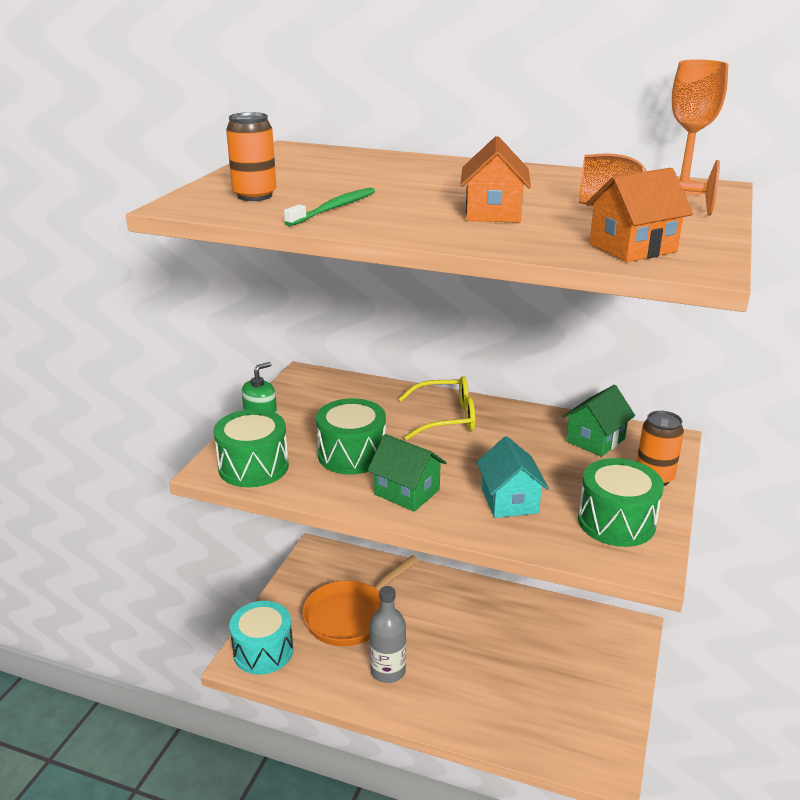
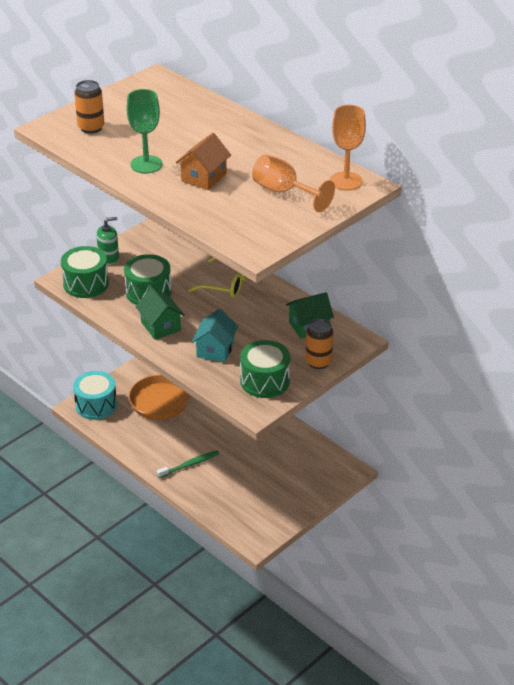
camera: 25 degrees right, 10 degrees up
(334, 208) = (122, 151): green toothbrush -> green toothbrush (190, 464)
(388, 671) = (164, 442): grey bottle -> none
(389, 214) = (146, 164): none -> green goblet
(632, 248) = (240, 227): orange house -> none

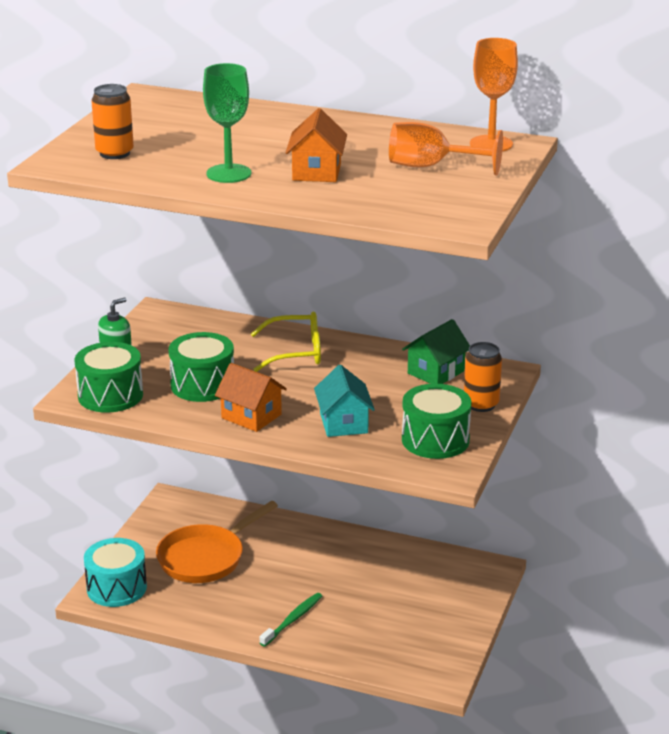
camera: 25 degrees left, 10 degrees down
(161, 326) = (251, 416): green house -> orange house

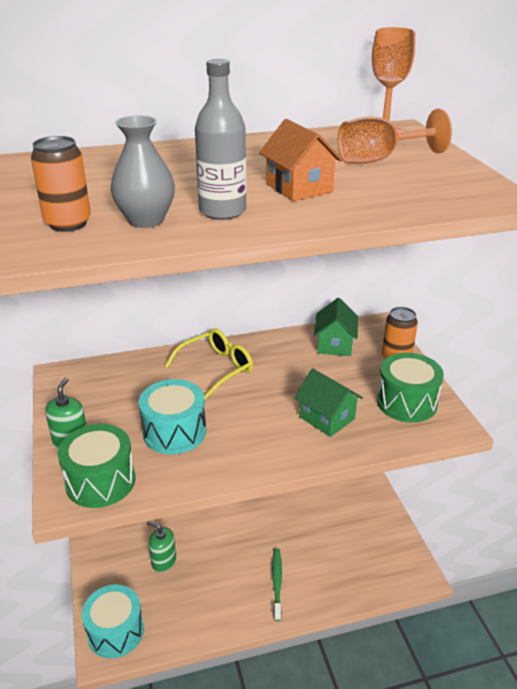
camera: 35 degrees left, 5 degrees up
(167, 165) = (146, 220): none -> grey vase
(202, 385) = (174, 432): green drum -> turquoise drum
(205, 558) = (164, 561): orange pan -> green soap dispenser
(229, 173) = (222, 211): green goblet -> grey bottle
(251, 416) = (249, 445): orange house -> none
(343, 423) = (327, 418): turquoise house -> green house

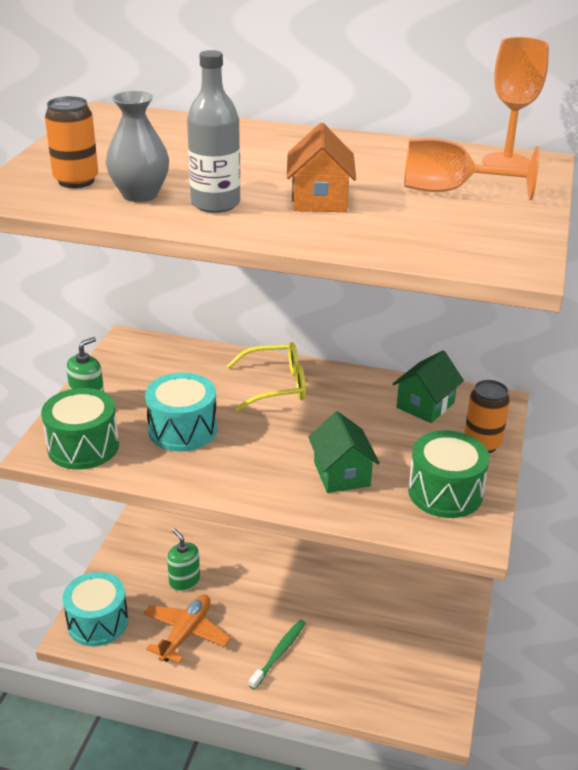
camera: 30 degrees right, 0 degrees up
(195, 603) = (186, 633): none -> orange plane

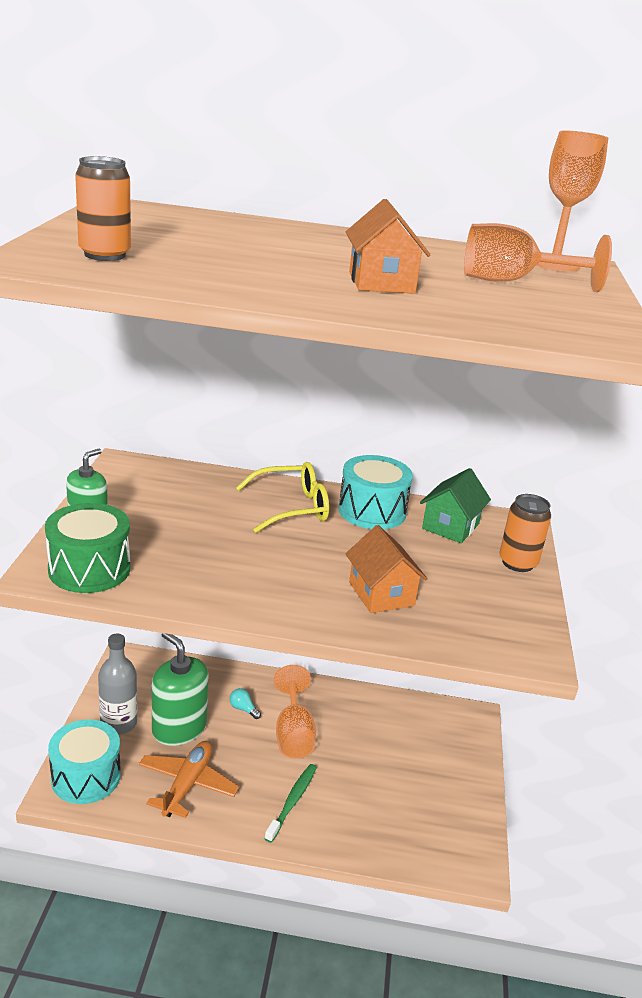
camera: 10 degrees left, 5 degrees down
(140, 195) = (182, 269): grey vase -> none
(182, 429) = (199, 551): turquoise drum -> turquoise drum (372, 511)
(184, 581) = (179, 728): green soap dispenser -> green soap dispenser, size x1.62
(215, 204) = (270, 280): grey bottle -> grey bottle (118, 723)
(245, 565) = (243, 709): none -> turquoise light bulb
(289, 590) = (293, 733): none -> orange goblet
(341, 474) = (381, 594): green house -> orange house
(445, 492) = (493, 610): green drum -> none

